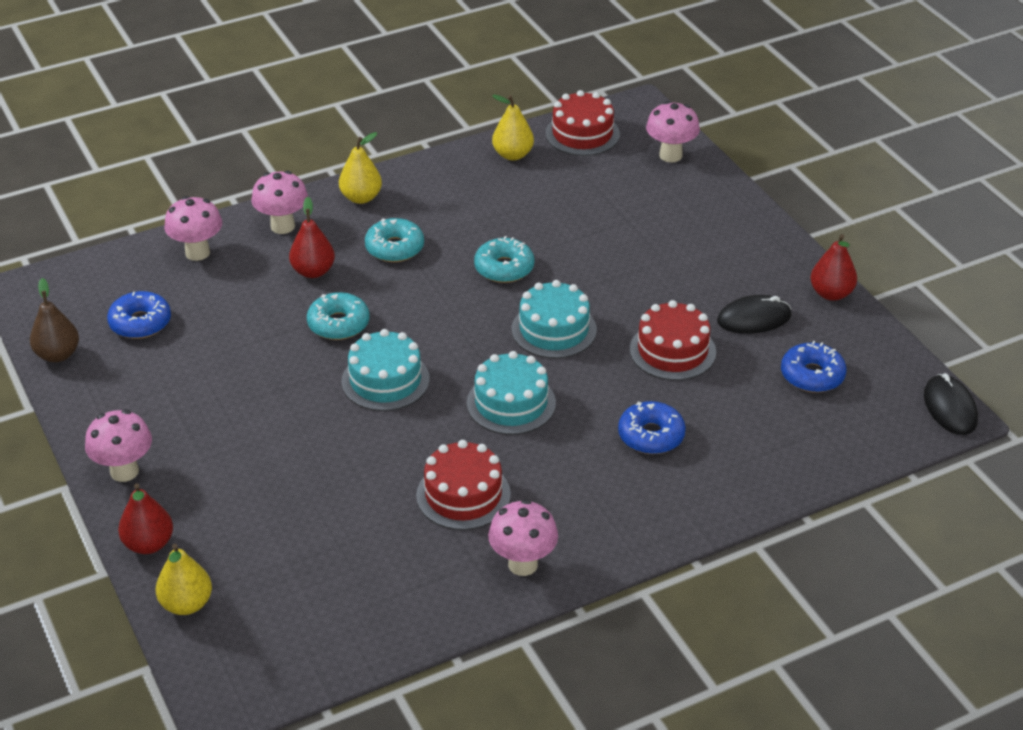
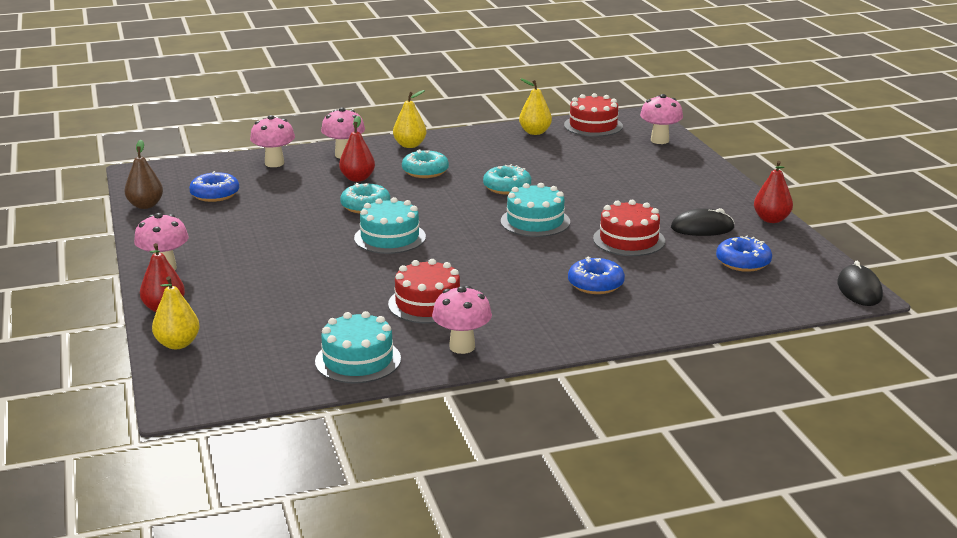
camera: 10 degrees right, 15 degrees down
(511, 403) = (486, 257): turquoise cake -> turquoise cake (358, 360)

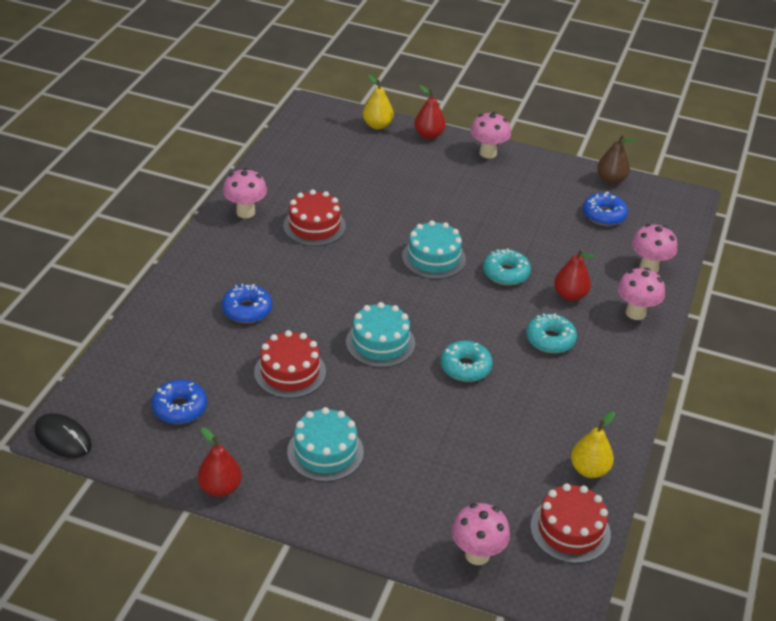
camera: 125 degrees right, 15 degrees up
(358, 360) = (281, 171): turquoise cake -> turquoise cake (325, 452)
(410, 145) = (626, 363): yellow pear -> none
(702, 228) = (259, 430): black mouse -> none

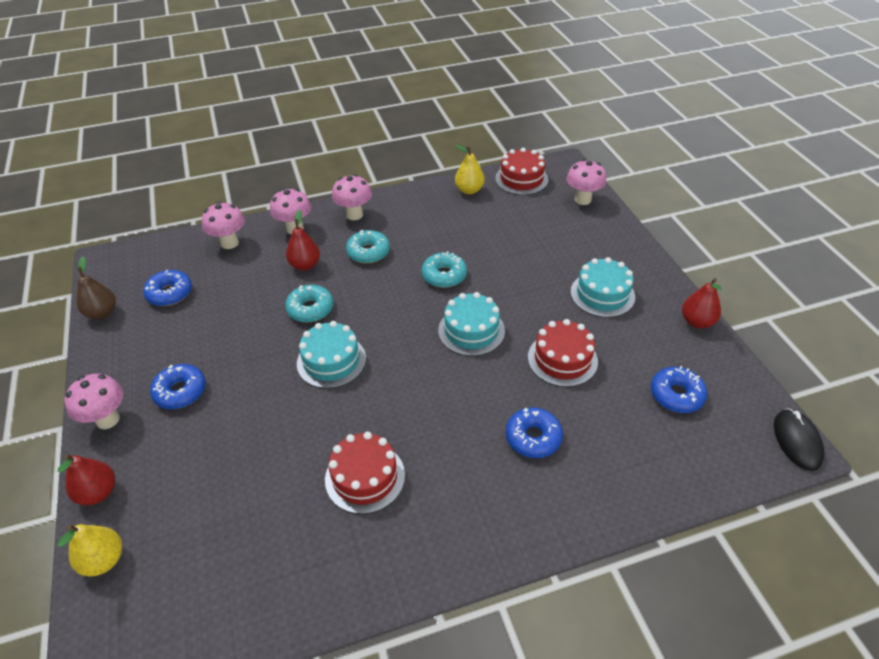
camera: 125 degrees left, 5 degrees up
(245, 212) = (398, 558): pink mushroom -> pink mushroom (354, 215)
(481, 186) = (180, 391): none -> blue donut

